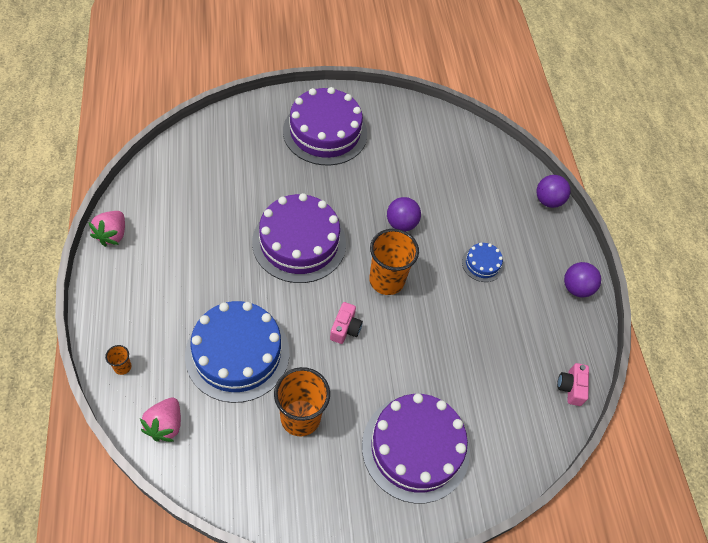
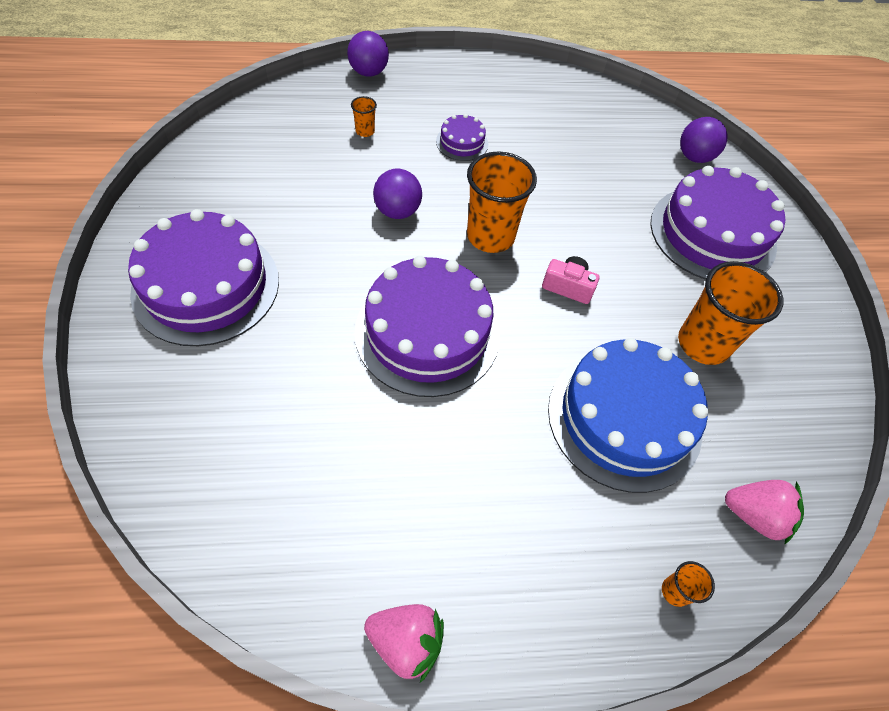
camera: 85 degrees left, 0 degrees up
(478, 201) = (365, 131): none -> orange cup
(482, 264) = (462, 142): blue cake -> purple cake
(571, 387) = (614, 101): pink camera -> none
(576, 288) = (492, 74): purple ball -> purple ball (694, 157)

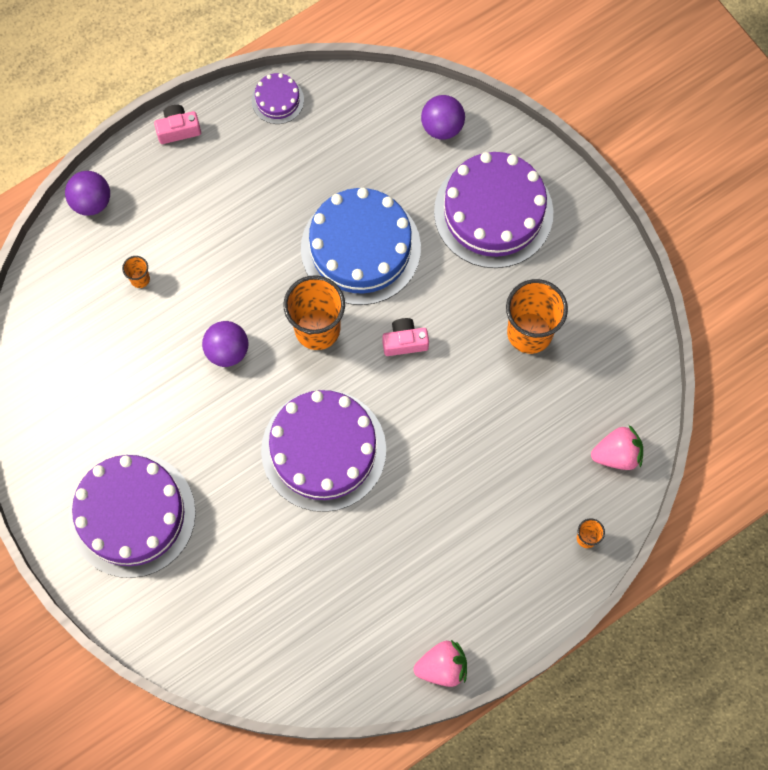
camera: 25 degrees left, 15 degrees up
(462, 142) = (232, 238): purple cake -> purple cake (277, 100)
(470, 64) = (178, 129): none -> pink camera
(624, 418) = (500, 433): blue cake -> blue cake (360, 248)

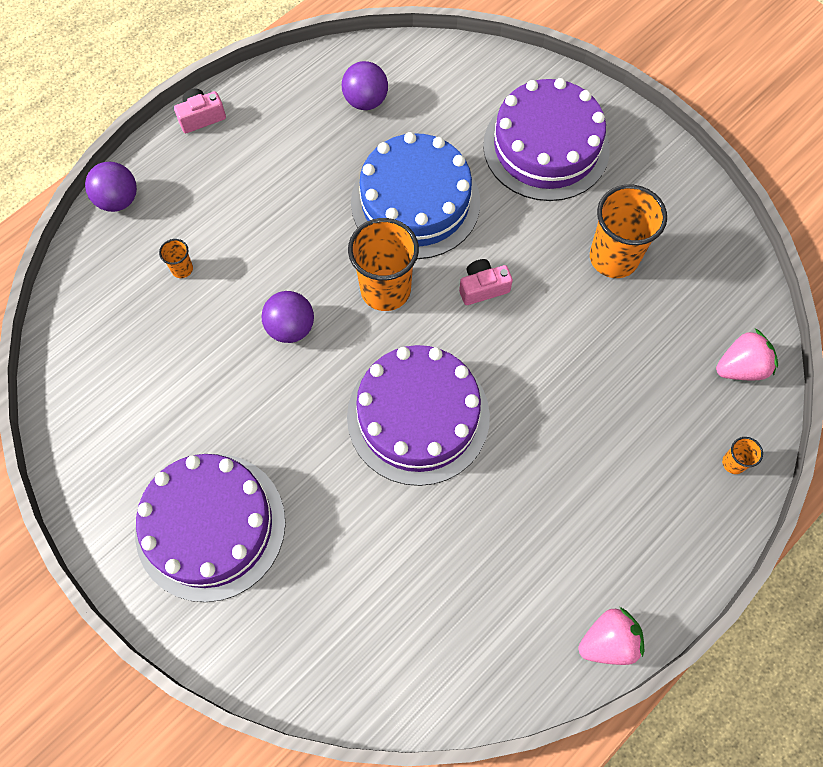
camera: 10 degrees left, 5 degrees down
(277, 100) = (300, 75): purple cake -> none
(442, 127) = (474, 76): purple ball -> purple ball (365, 101)

